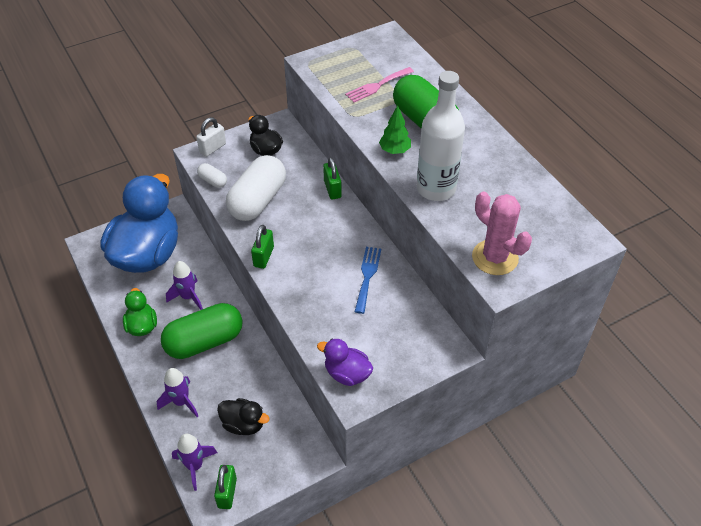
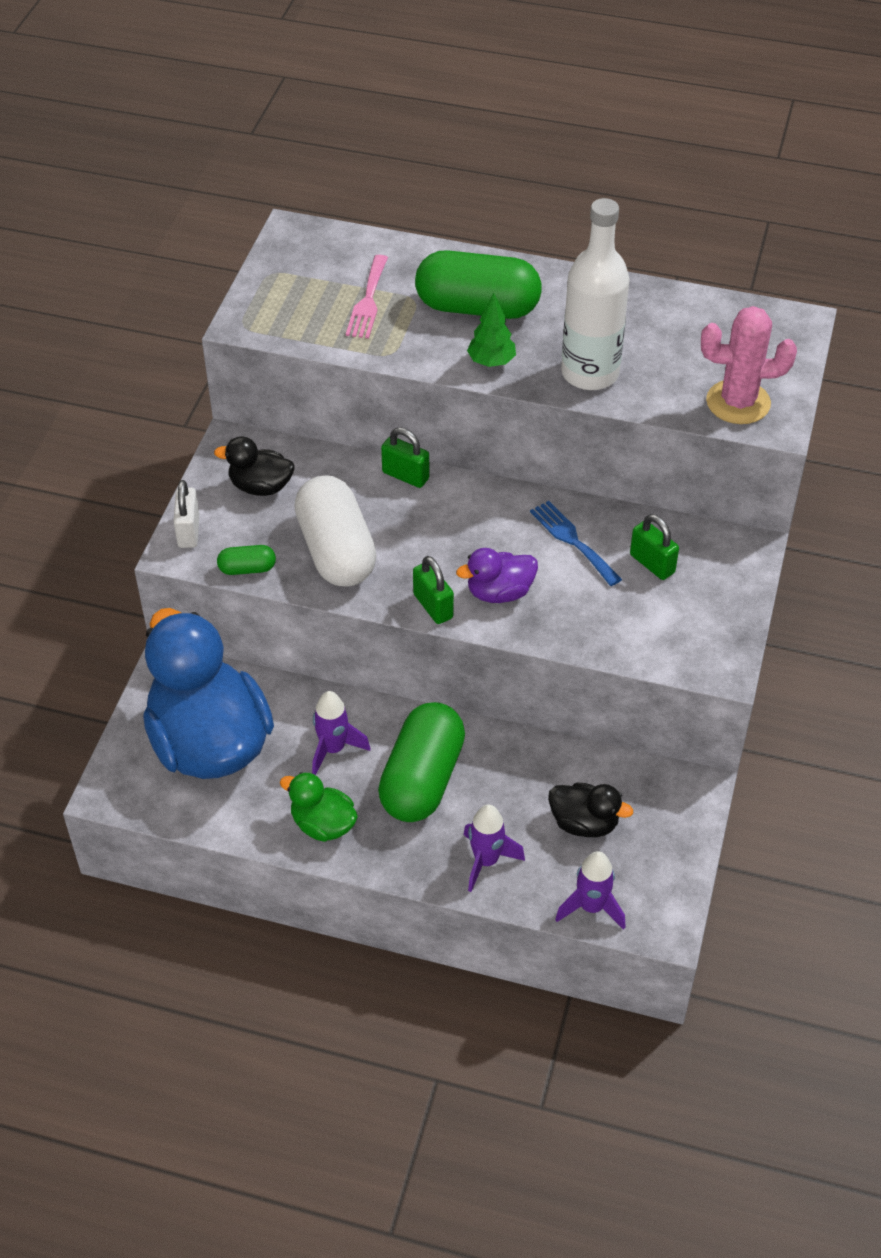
camera: 45 degrees left, 0 degrees up
(213, 181) = (247, 569): white capsule -> green capsule
(227, 493) = (659, 900): green padlock -> green padlock (652, 563)
(243, 424) = (584, 823): black duck -> black duck turned 45 degrees clockwise
(347, 374) = (684, 652): purple duck -> purple duck (499, 592)

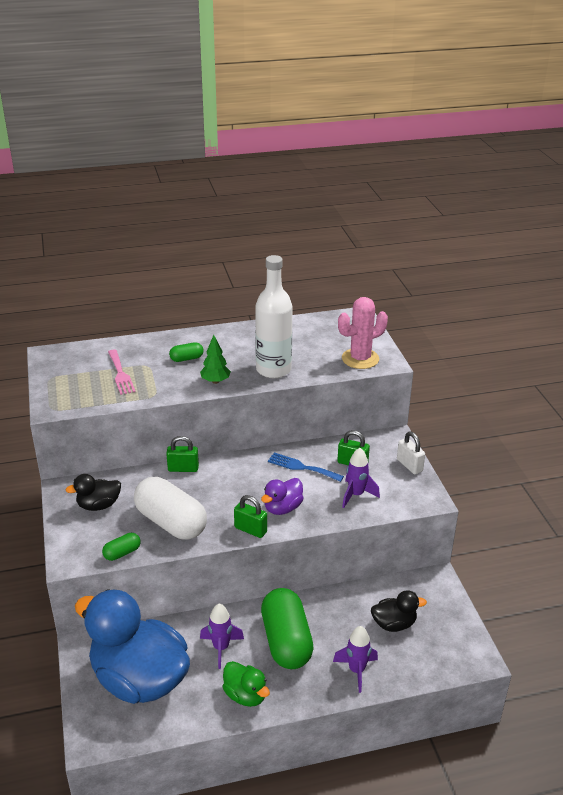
camera: 30 degrees left, 15 degrees down
(189, 531) = (69, 546): white padlock -> white padlock (409, 465)
(323, 824) = (245, 695): green duck -> green duck turned 135 degrees counterclockwise
(477, 308) = (186, 358): green capsule -> green capsule, size x0.44
(591, 907) = (433, 668): purple rocket -> purple rocket (356, 495)

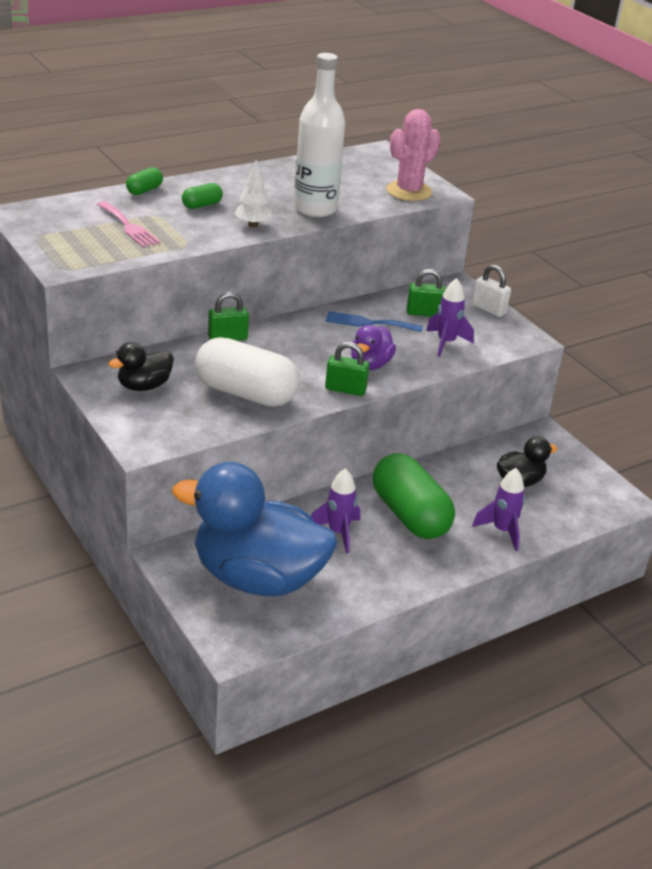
camera: 20 degrees left, 0 degrees up
(122, 553) = (204, 430): green capsule -> green capsule (144, 190)
(215, 381) = (253, 225): green tree -> white tree
(245, 695) = (391, 573): green duck -> none

